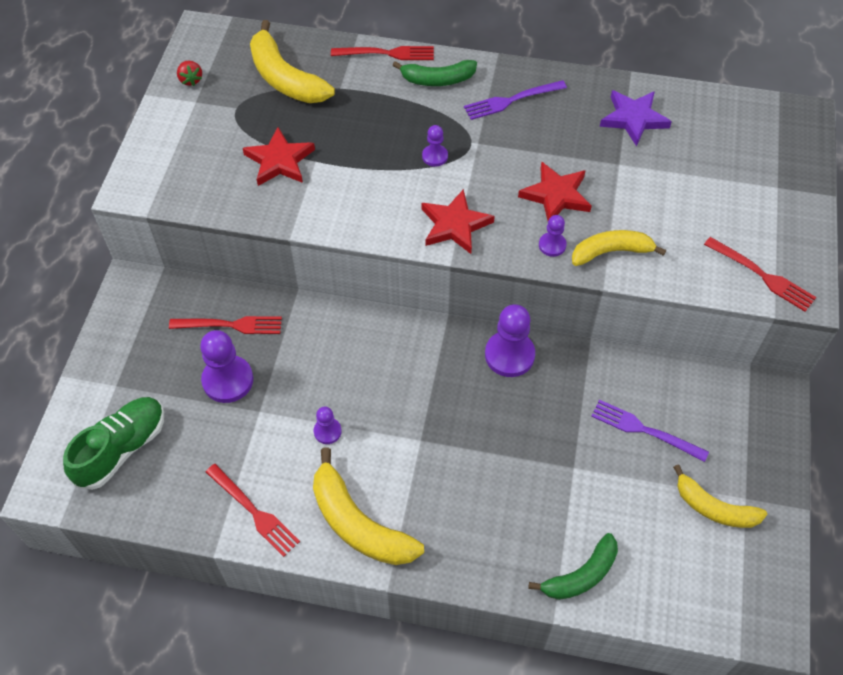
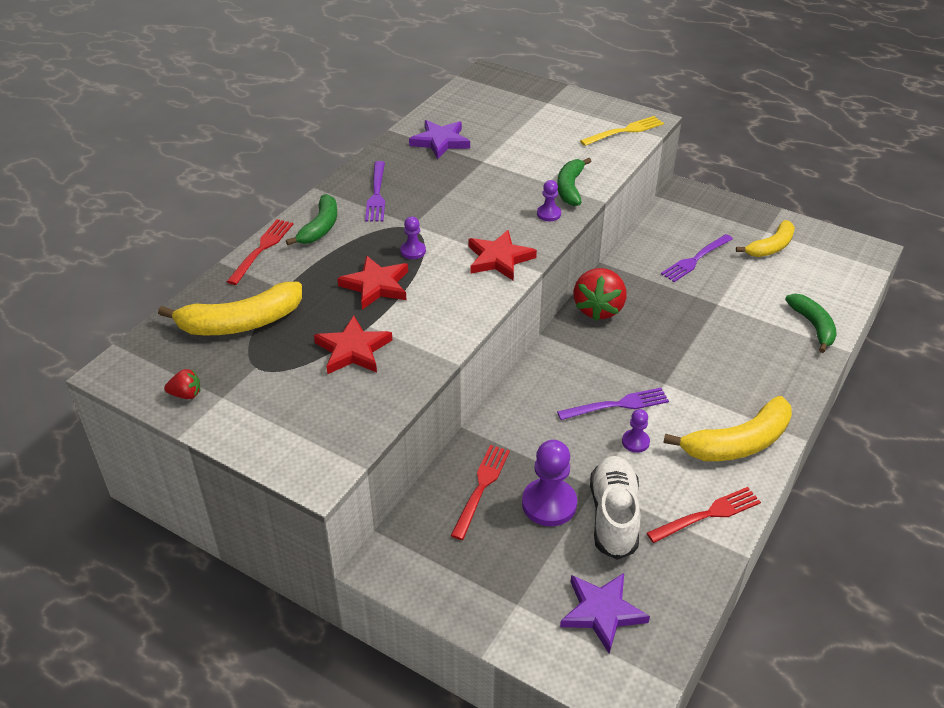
camera: 70 degrees left, 15 degrees down
(122, 449) = (602, 612): green shoe -> purple star
(229, 434) = (613, 516): none -> white shoe
(372, 405) = (617, 405): none -> purple fork
(509, 355) = (598, 309): purple pawn -> red strawberry
(556, 195) = (497, 198): red star -> red star (376, 285)
(611, 252) = (570, 188): yellow banana -> green banana
(763, 276) = (625, 131): red fork -> yellow fork

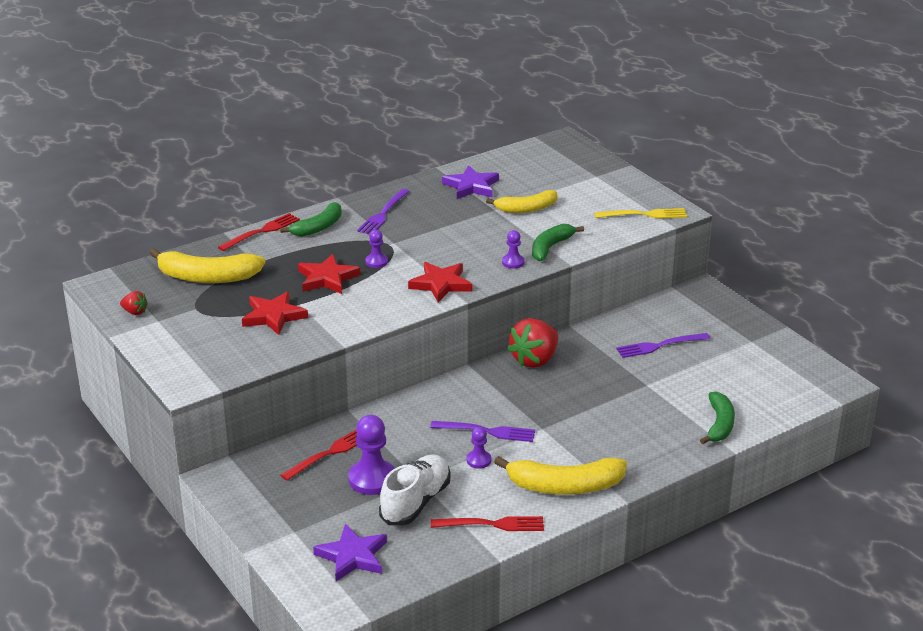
camera: 25 degrees right, 10 degrees down
(771, 247) = (742, 354): yellow banana -> yellow banana (526, 209)

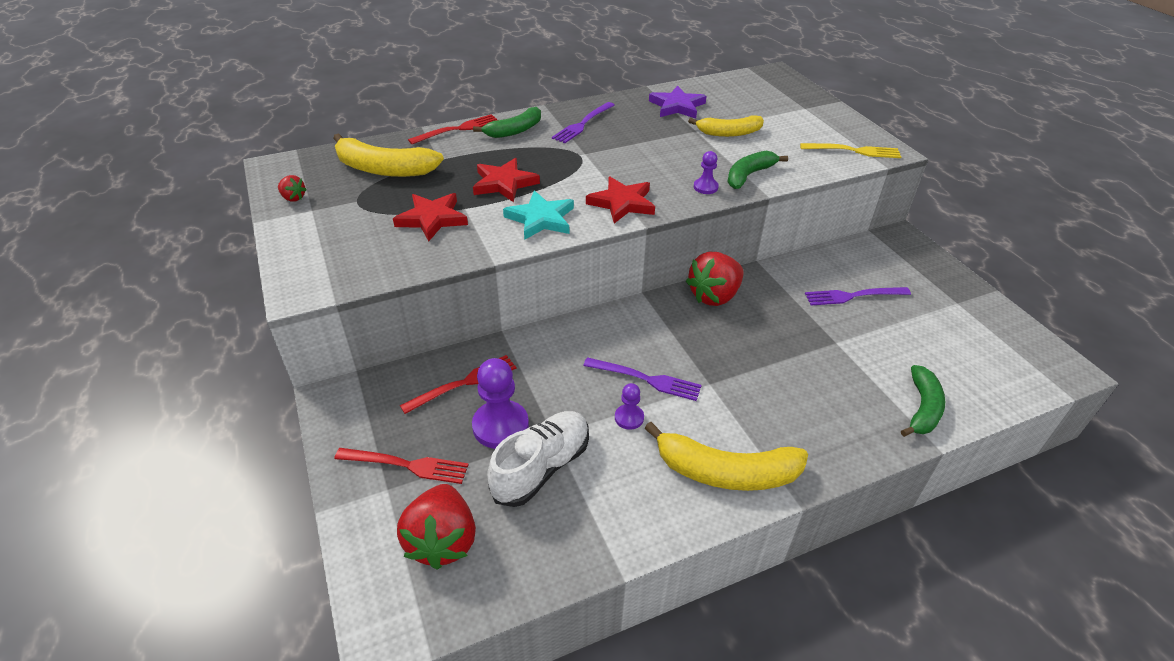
camera: 10 degrees right, 10 degrees up
(352, 556) = (442, 541): purple star -> red strawberry
(372, 306) = (541, 219): none -> turquoise star
(376, 262) = (561, 171): purple pawn -> none
(492, 524) = (627, 518): red fork -> red fork (407, 465)

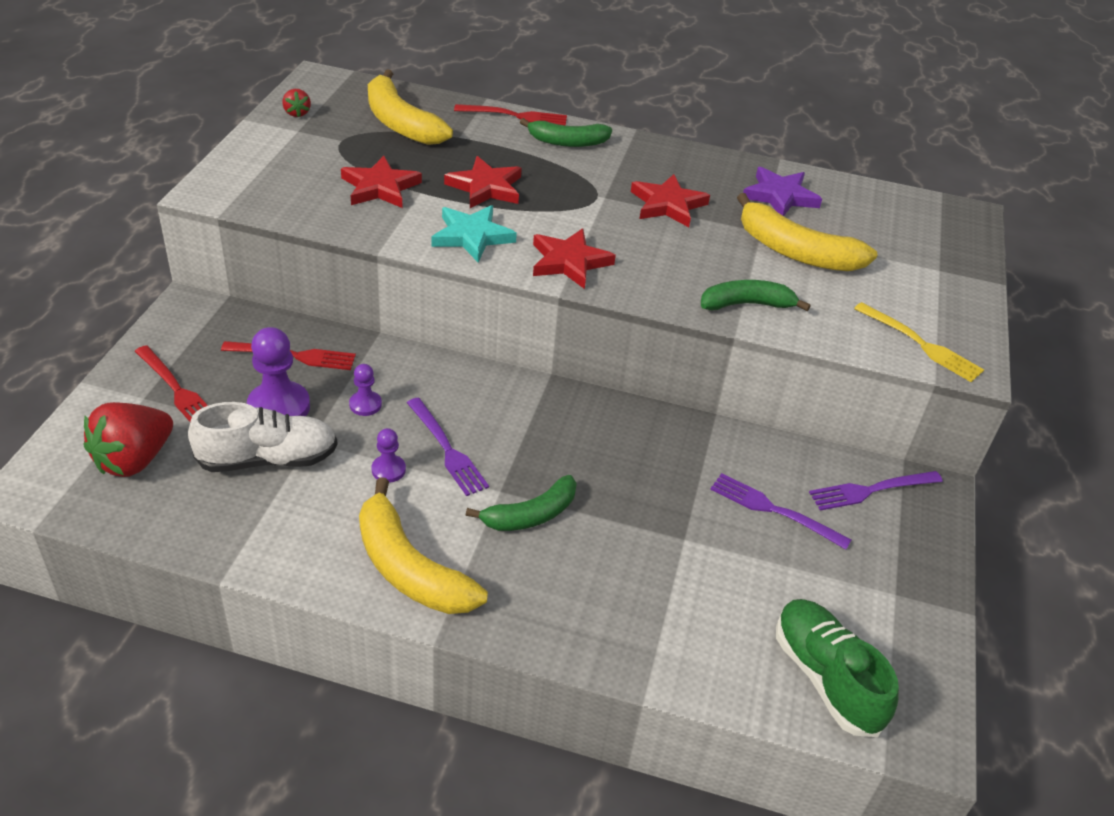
camera: 35 degrees right, 0 degrees up
(582, 124) = (646, 167): purple fork -> purple fork (870, 490)
(626, 140) = (667, 204): none -> red star
(705, 187) = (679, 291): purple pawn -> purple pawn (365, 404)
(714, 296) = (618, 419): red strawberry -> none
(729, 133) = (795, 251): yellow banana -> yellow banana, size x1.51
(922, 408) = (683, 654): green banana -> green banana (530, 515)
(991, 370) = (825, 678): none -> green shoe

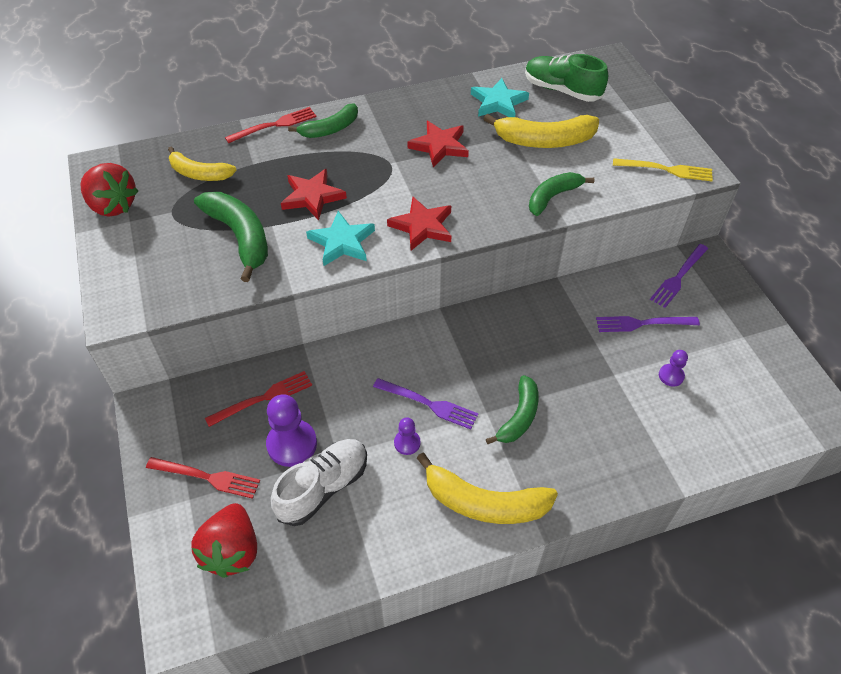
camera: 30 degrees left, 10 degrees up
(297, 113) = (113, 206): red strawberry -> red strawberry, size x2.13
(365, 404) = (347, 405): purple pawn -> purple pawn (671, 376)
(380, 187) = (240, 237): red star -> green banana
(400, 123) = (199, 173): yellow banana -> yellow banana, size x0.66
(780, 196) = (498, 102): purple star -> turquoise star
(825, 678) = (755, 413): green shoe -> green shoe (562, 90)

